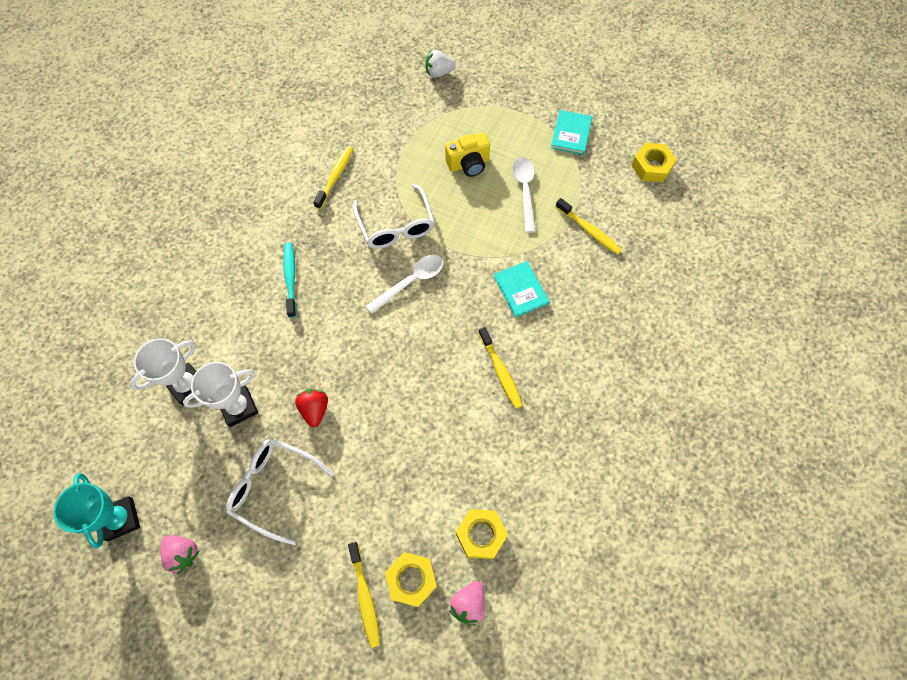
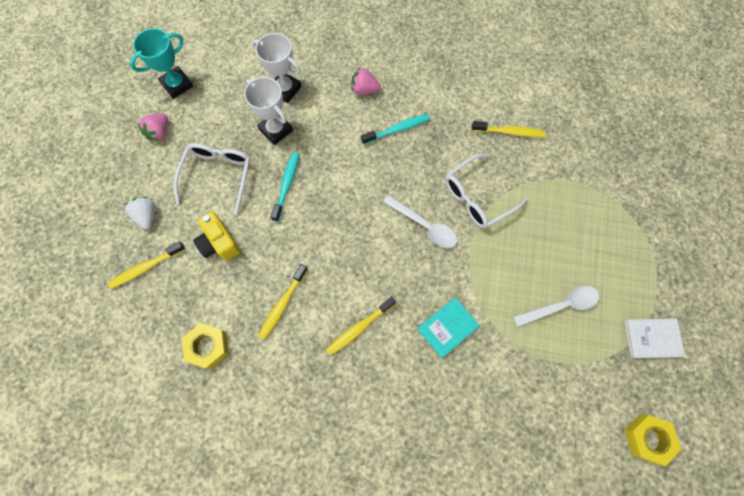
camera: 75 degrees right, 5 degrees up
(315, 409) = (286, 185): red strawberry -> turquoise toothbrush
(411, 580) = (163, 299): yellow nut -> none
(439, 73) = (668, 187): white strawberry -> white strawberry (147, 216)
(468, 164) = (570, 243): yellow camera -> yellow camera (219, 243)
(468, 604) = (151, 350): pink strawberry -> pink strawberry (364, 89)
(571, 134) = (652, 338): turquoise book -> white book
(589, 231) = (538, 382): yellow toothbrush -> yellow toothbrush (282, 304)

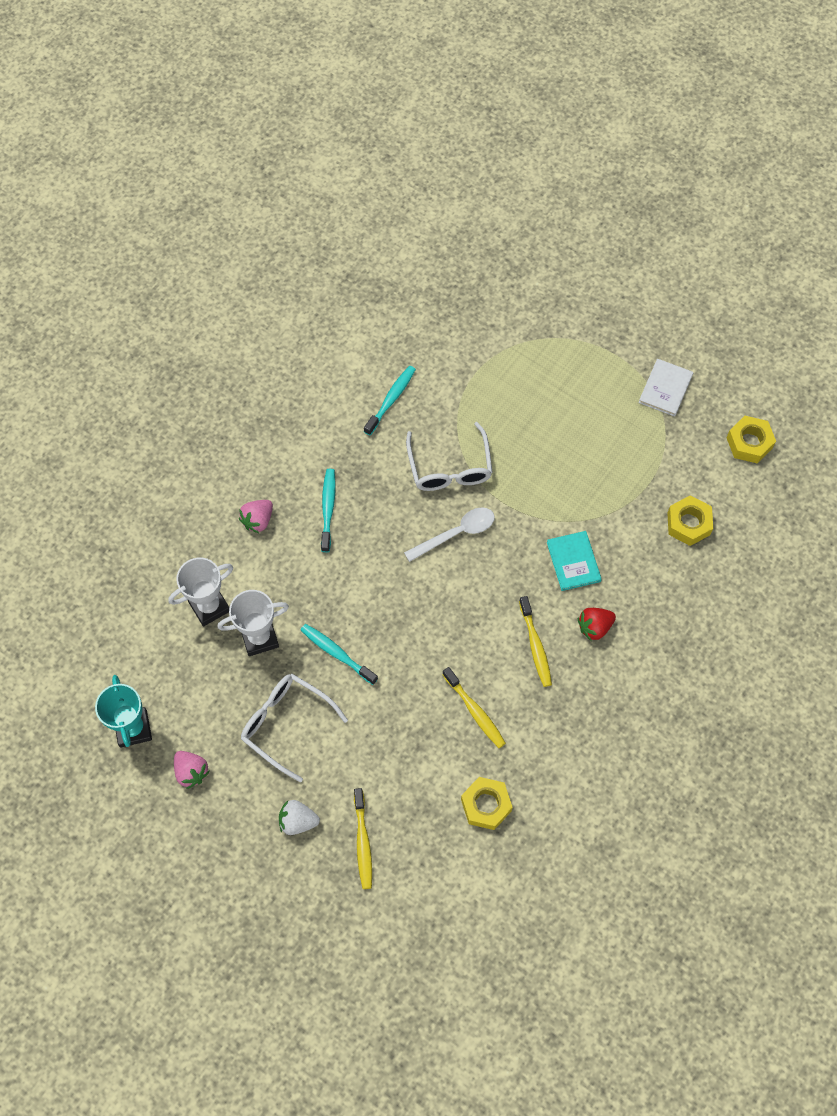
camera: 65 degrees left, 5 degrees down
(219, 243) = (372, 752): yellow camera -> none
(398, 370) = (594, 627): none -> red strawberry
(509, 132) = (391, 399): yellow toothbrush -> turquoise toothbrush
(536, 413) = (688, 524): none -> yellow nut
(561, 305) = (599, 449): white spoon -> none

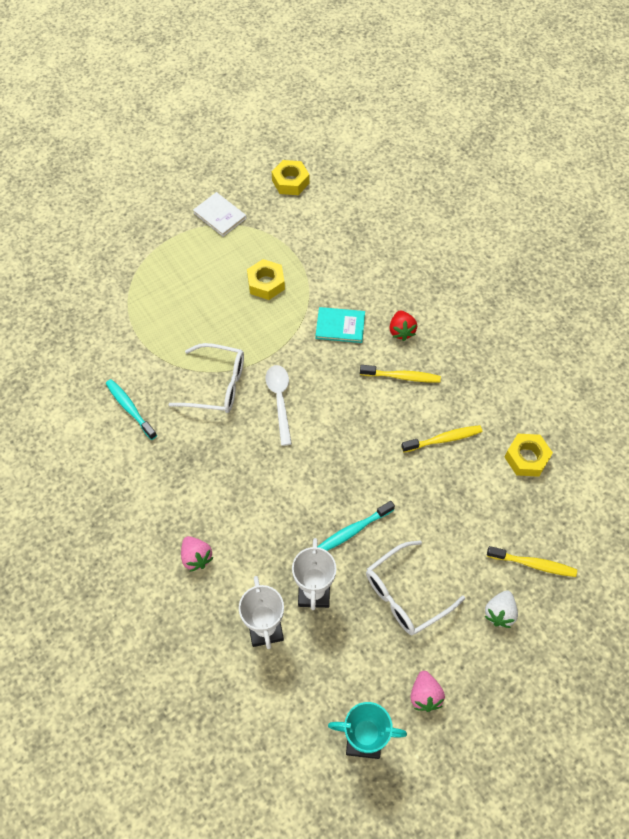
camera: 70 degrees left, 5 degrees down
(191, 772) = (425, 695): pink strawberry -> pink strawberry turned 105 degrees clockwise
(328, 508) = (211, 493): turquoise toothbrush -> none
(688, 524) = (340, 241): yellow nut -> yellow nut (266, 283)

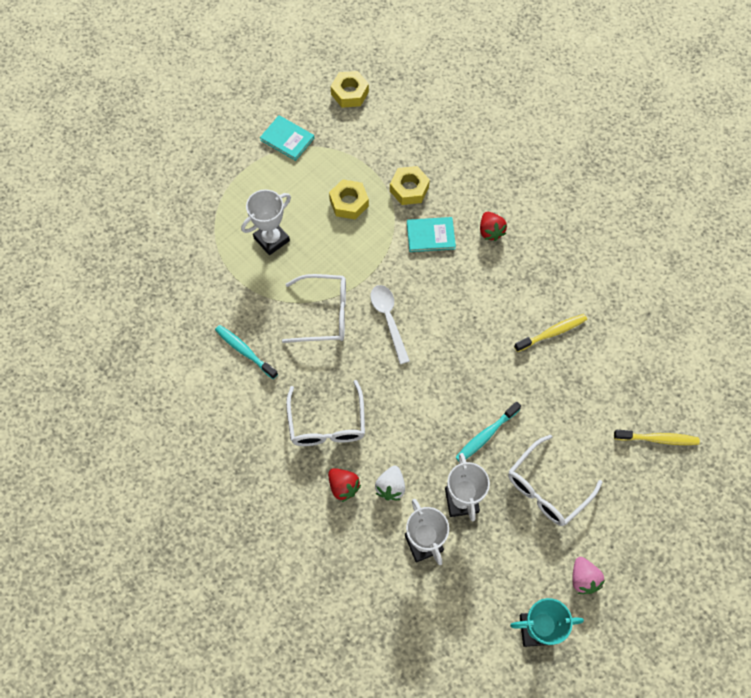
camera: 10 degrees left, 5 degrees up
(182, 306) = (271, 239): none -> white trophy
(194, 492) = (327, 423): none -> white glasses
(196, 557) = (343, 486): pink strawberry -> red strawberry
(220, 215) = (287, 139): white book -> turquoise book
(402, 377) = (500, 277): yellow toothbrush -> none
(499, 613) = (636, 490): white strawberry -> white strawberry (390, 487)
(526, 458) = (632, 338): yellow nut -> yellow nut (409, 189)

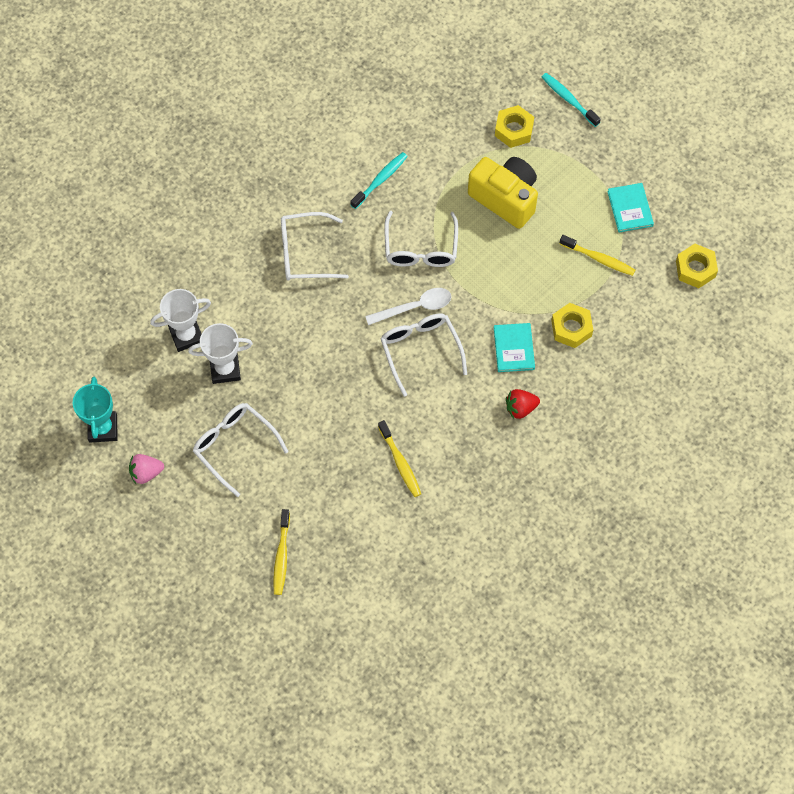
camera: 90 degrees right, 0 degrees up
(271, 239) = (505, 198): white trophy -> yellow camera
(287, 139) = (630, 208): turquoise book -> turquoise book turned 45 degrees counterclockwise
(338, 165) = (599, 259): none -> yellow toothbrush
(343, 486) = (242, 268): red strawberry -> none
(349, 203) = (551, 269): yellow nut -> yellow nut (514, 130)
(390, 487) = (240, 308): white strawberry -> none
(435, 314) = (420, 350): none -> white glasses
(485, 435) = (289, 393): turquoise toothbrush -> turquoise toothbrush (568, 99)

